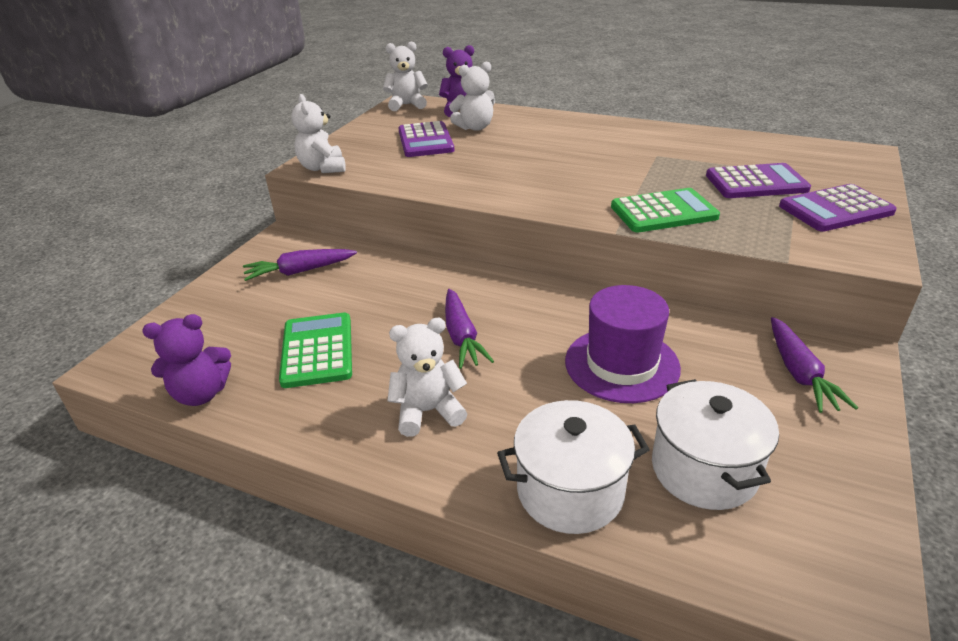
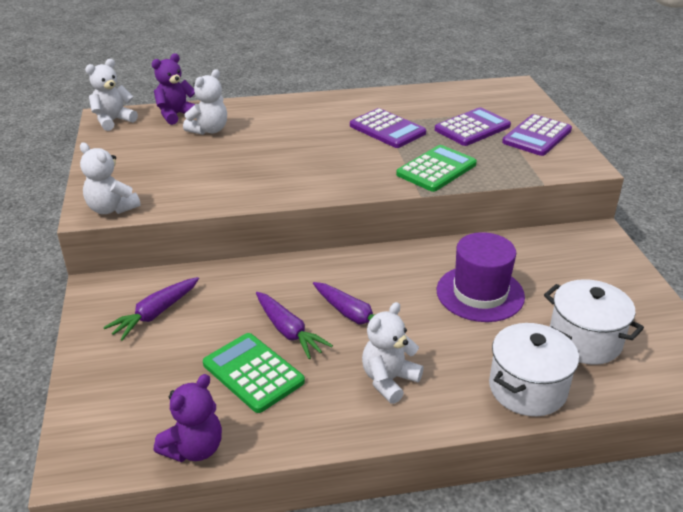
camera: 35 degrees left, 0 degrees up
(425, 141) = (178, 155): purple calculator -> purple calculator (387, 129)
(799, 373) = (582, 258): purple carrot -> purple carrot (288, 331)

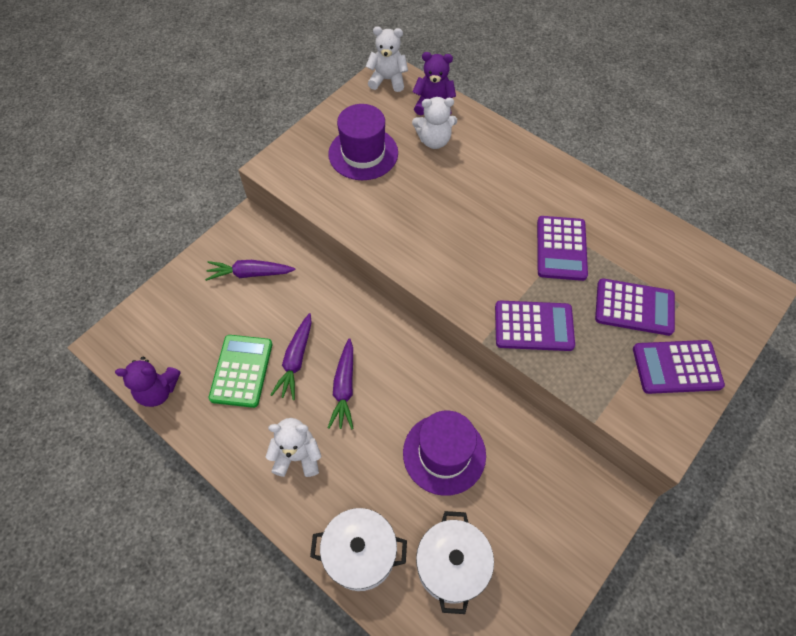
camera: 50 degrees right, 25 degrees up
(111, 209) = (286, 173): white teddy bear -> none
(162, 164) = (363, 153): none -> purple hat
(436, 169) = (533, 326): green calculator -> purple calculator

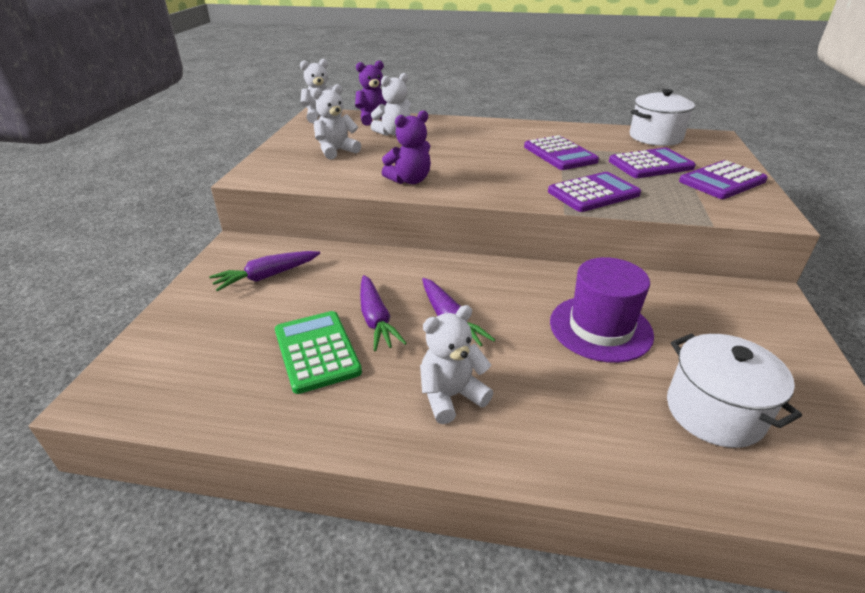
camera: 30 degrees left, 25 degrees down
(158, 391) = (210, 413): purple teddy bear -> purple teddy bear (409, 180)
(360, 554) = (615, 452): white pot -> white pot (655, 137)
(363, 153) = (336, 151): purple hat -> white teddy bear

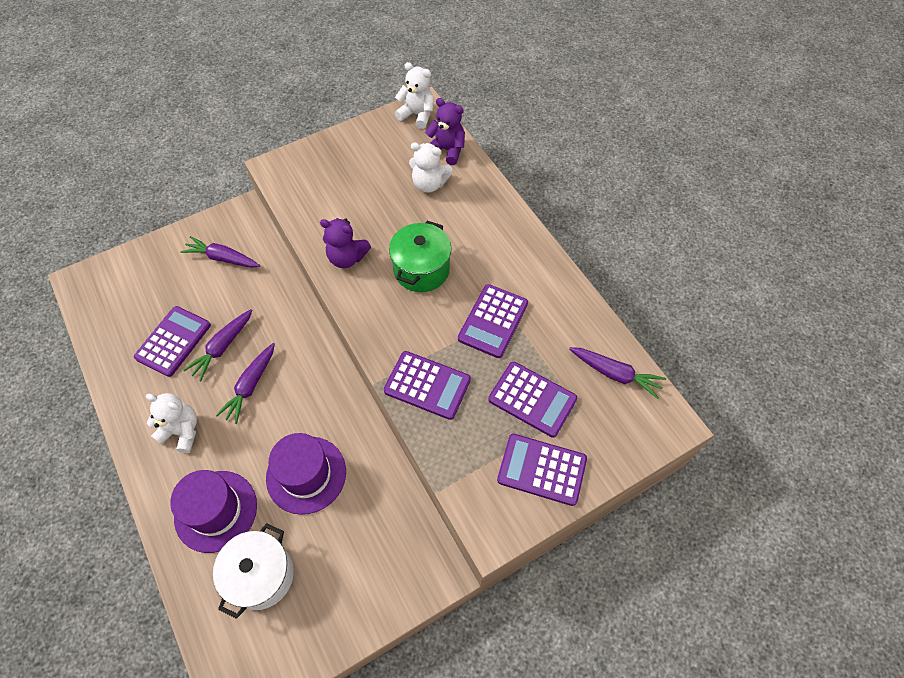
camera: 50 degrees right, 25 degrees up
(316, 351) = (173, 341): green calculator -> purple calculator
(336, 151) = (359, 178): white teddy bear -> none
(471, 160) = (421, 270): none -> green pot
(594, 413) = (216, 511): none -> purple hat
(655, 137) = (615, 374): white pot -> purple carrot

